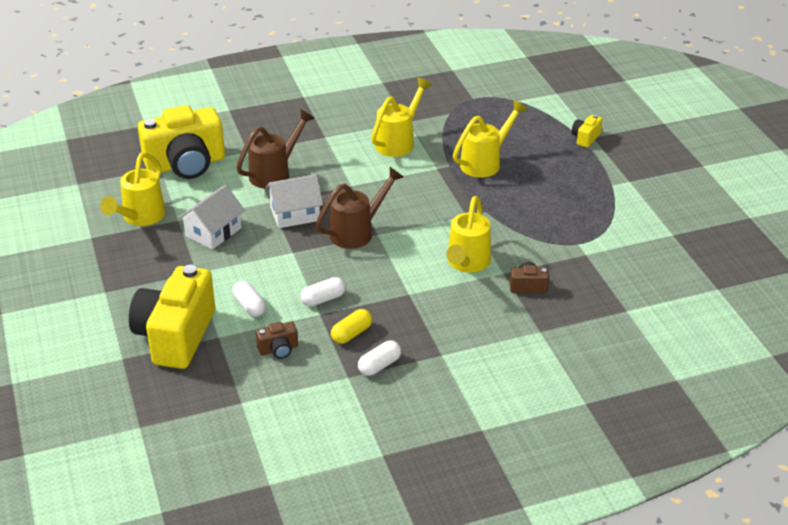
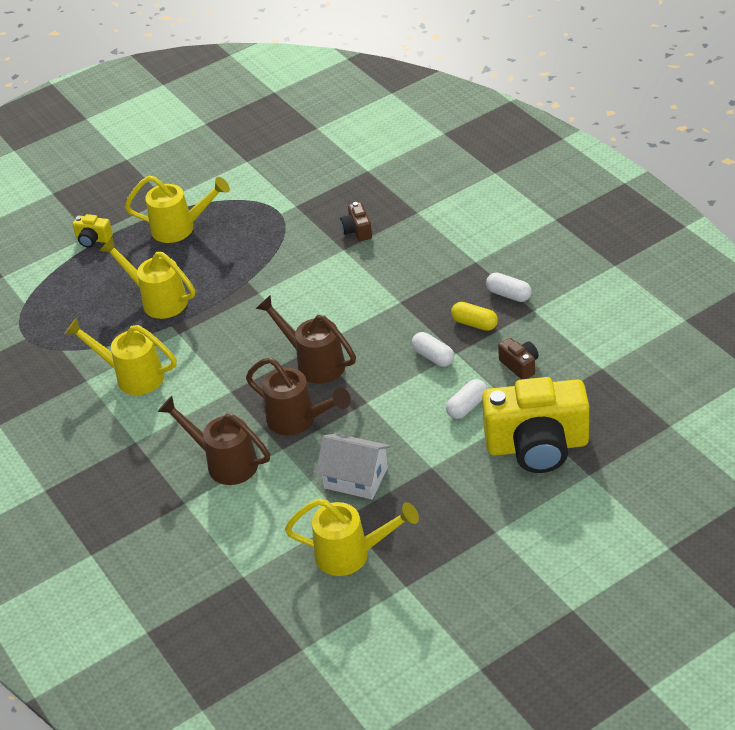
camera: 100 degrees left, 5 degrees up
(186, 164) = (229, 552): yellow camera -> none
(295, 214) = (299, 420): white house -> brown watering can
(466, 264) = (339, 275): yellow watering can -> yellow watering can (181, 228)

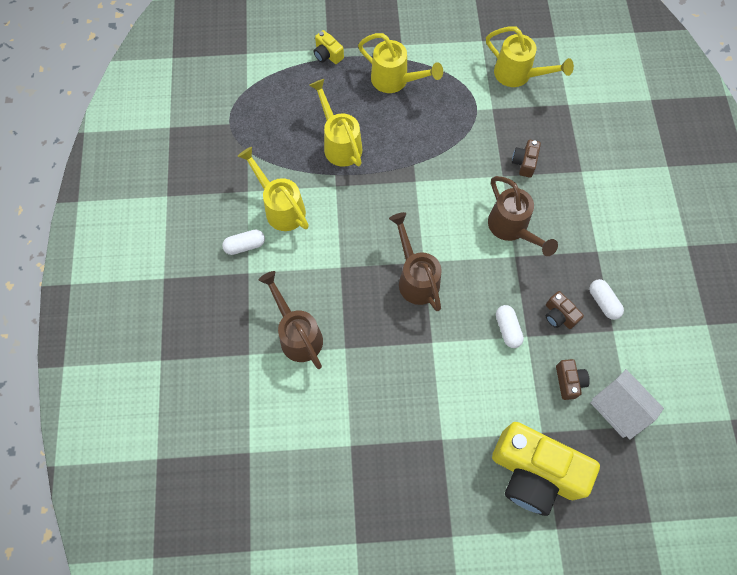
camera: 25 degrees right, 25 degrees up
(299, 420) = (372, 328): brown watering can -> brown watering can (512, 229)
(352, 554) = (336, 485): yellow watering can -> yellow watering can (518, 75)
(356, 477) = (381, 412): white house -> white house (619, 408)
(467, 406) = (504, 396): white capsule -> white capsule (245, 245)
(474, 323) = (559, 315): yellow capsule -> brown camera

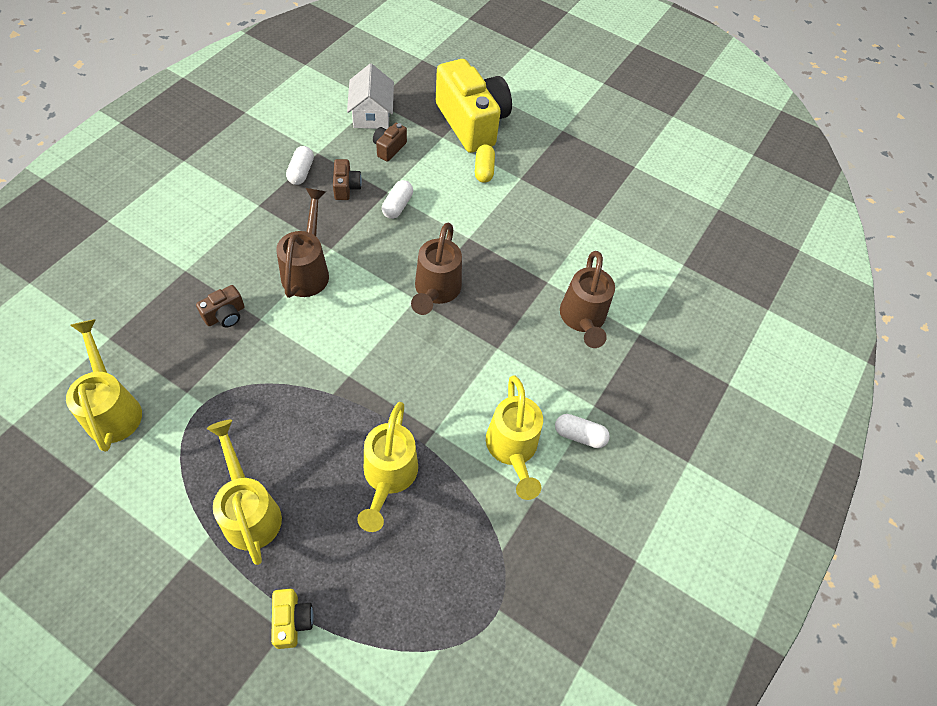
camera: 150 degrees left, 10 degrees down
(477, 422) = (484, 170): none -> yellow capsule

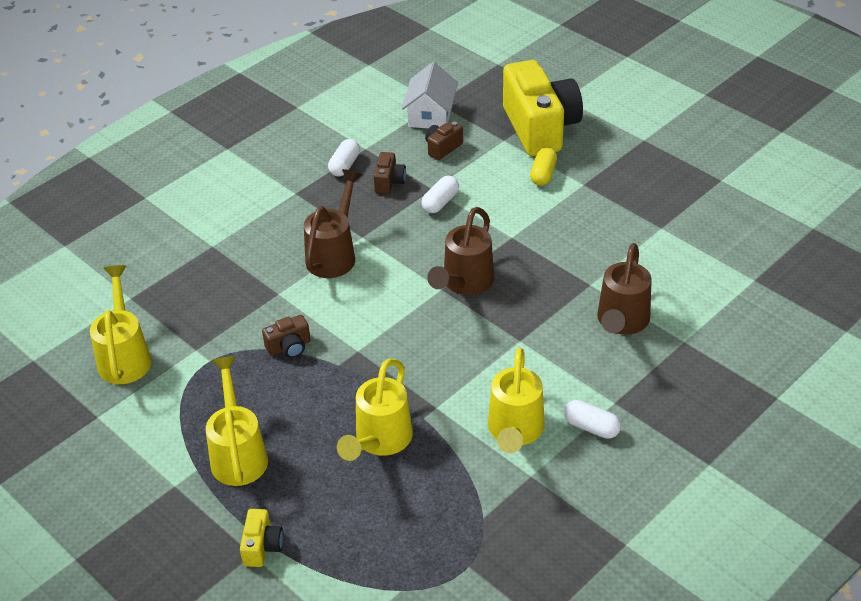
camera: 20 degrees right, 15 degrees down
(225, 315) = (244, 287): brown camera -> brown camera (289, 347)

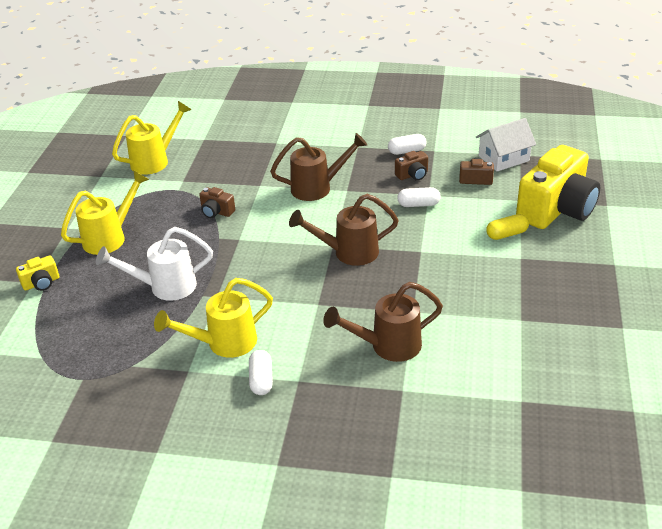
camera: 55 degrees right, 5 degrees down
(379, 442) = (164, 287): yellow watering can -> white watering can

